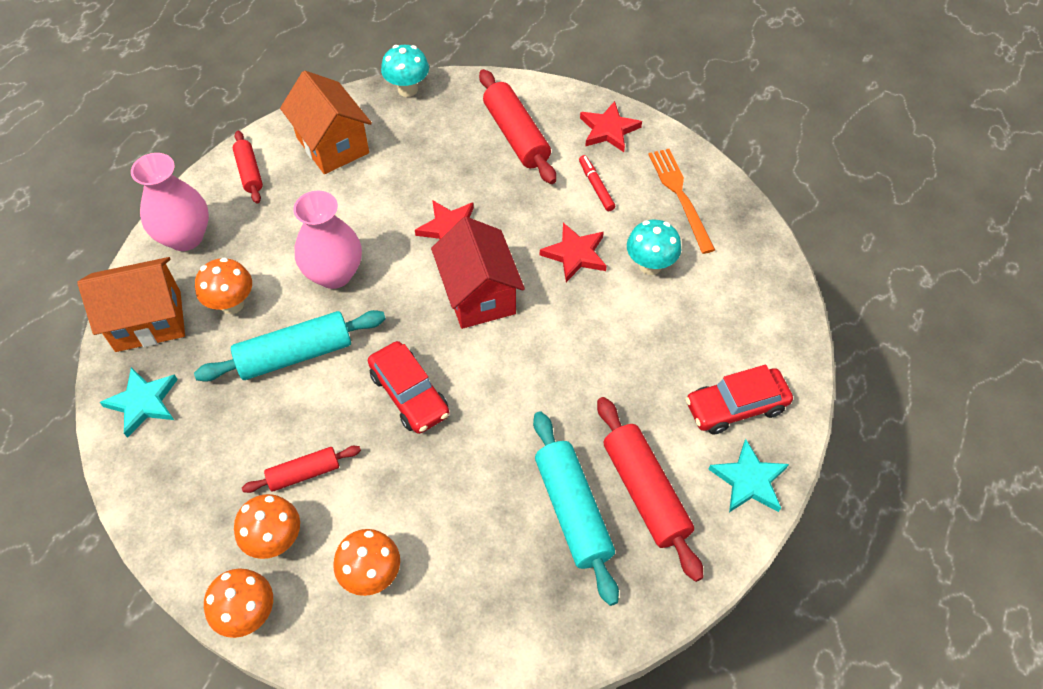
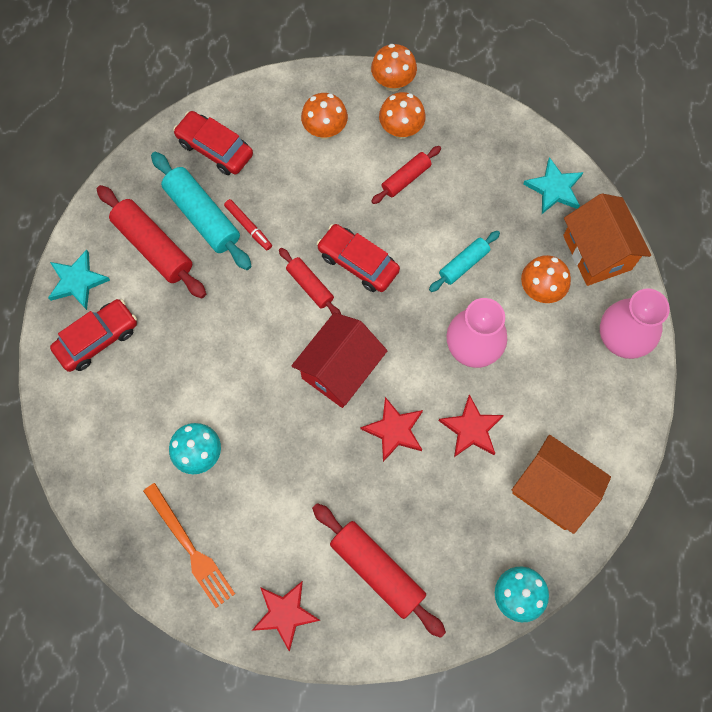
camera: 160 degrees right, 15 degrees up
(148, 321) = (597, 252): orange house -> orange house turned 75 degrees counterclockwise
(249, 172) = (611, 428): red rolling pin -> red rolling pin (310, 286)
(295, 355) = (463, 264): turquoise rolling pin -> turquoise rolling pin, size x0.58
(479, 295) = (340, 370): red house -> red house turned 75 degrees clockwise
(527, 600) = (215, 148): none -> red car
(575, 254) = (270, 442): red star -> red star (471, 429)
(596, 186) = (275, 530): red marker -> red marker (248, 227)

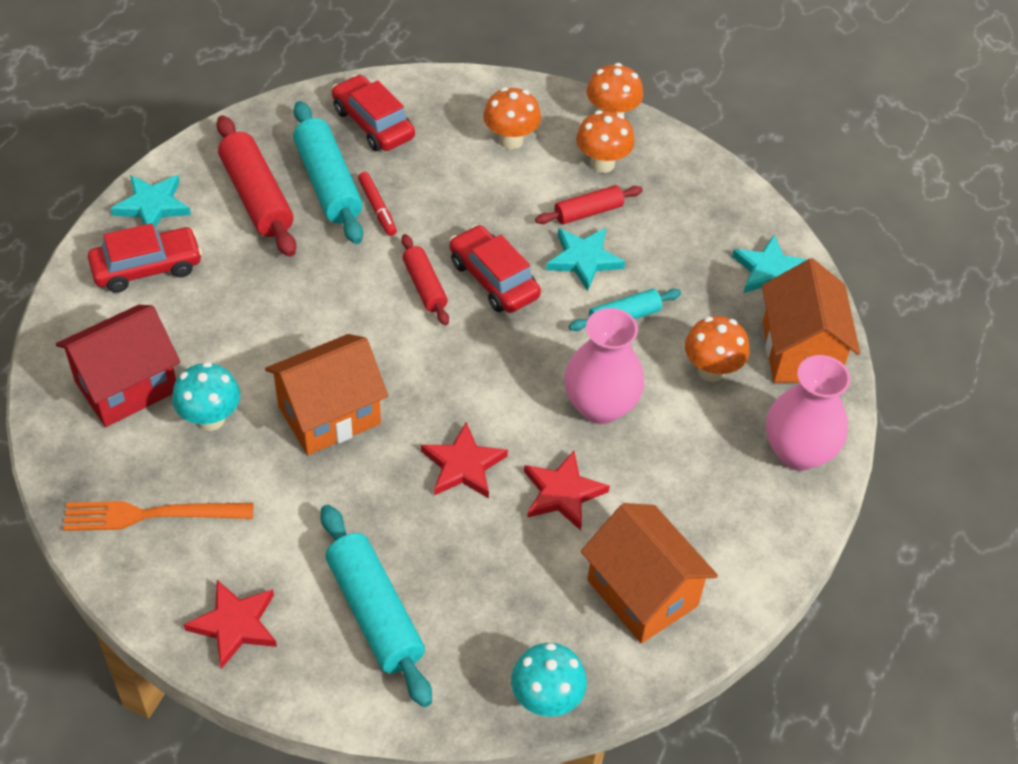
camera: 15 degrees right, 20 degrees down
(190, 548) = (151, 515): orange fork -> orange fork turned 105 degrees clockwise
(283, 421) = (329, 415): none -> orange house
(340, 370) = (423, 382): red house -> red house (126, 386)
(377, 570) = (374, 613): red rolling pin -> turquoise rolling pin
(417, 223) = (583, 259): none -> turquoise star

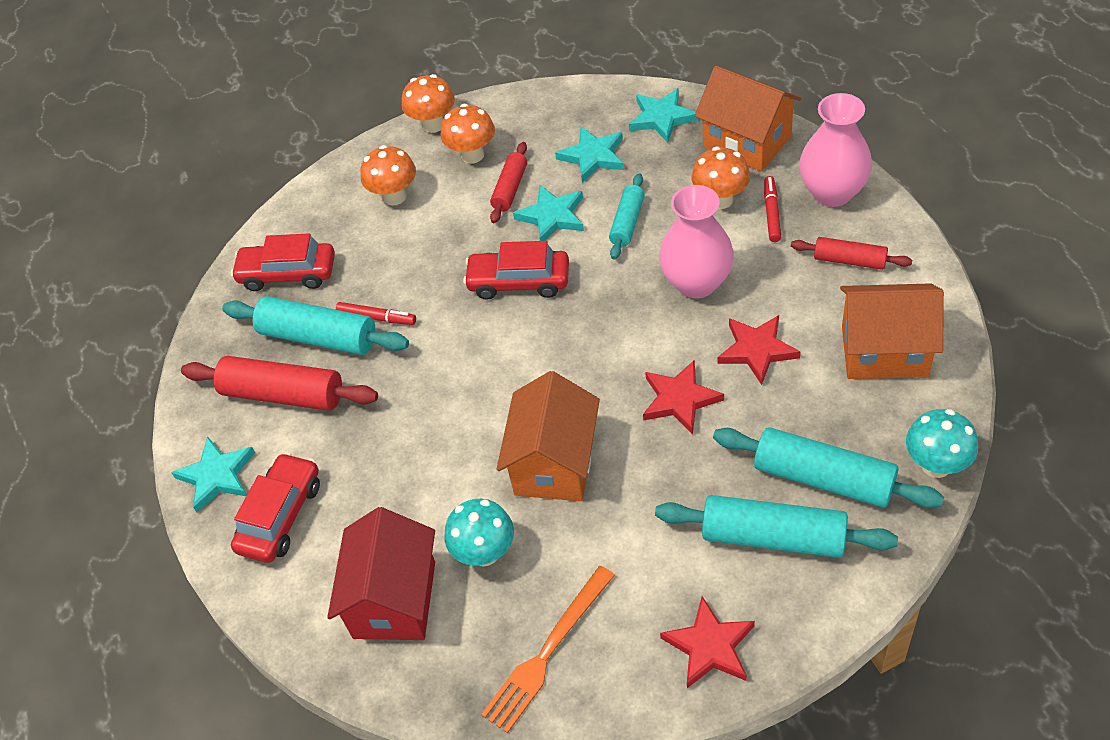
camera: 40 degrees left, 0 degrees up
(425, 286) = (484, 329): red rolling pin -> red rolling pin (849, 260)
(463, 618) = (823, 478): none -> turquoise rolling pin
(677, 248) = (593, 156): none -> turquoise star
(730, 418) = (771, 213): none -> red marker

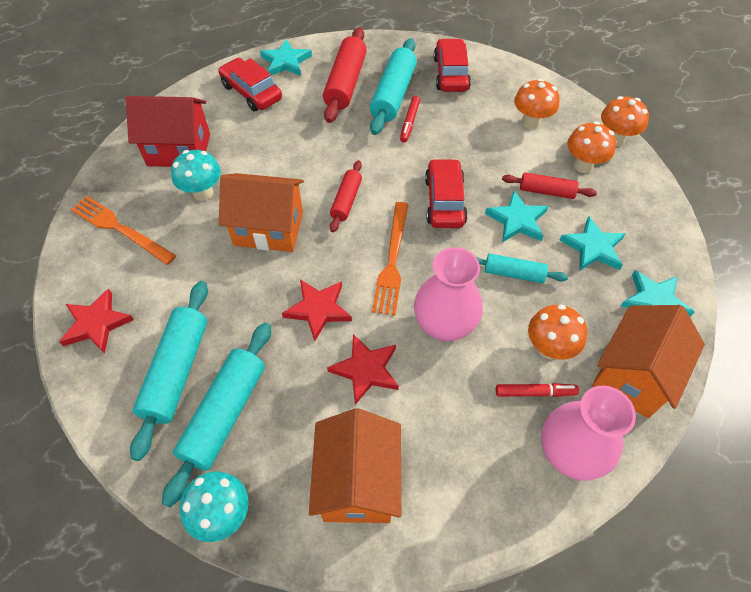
camera: 80 degrees right, 5 degrees up
(280, 516) = (251, 92): red car -> red car turned 150 degrees counterclockwise
(609, 330) = (392, 261): none -> orange fork
(849, 260) = (475, 461): red rolling pin -> red rolling pin (346, 201)

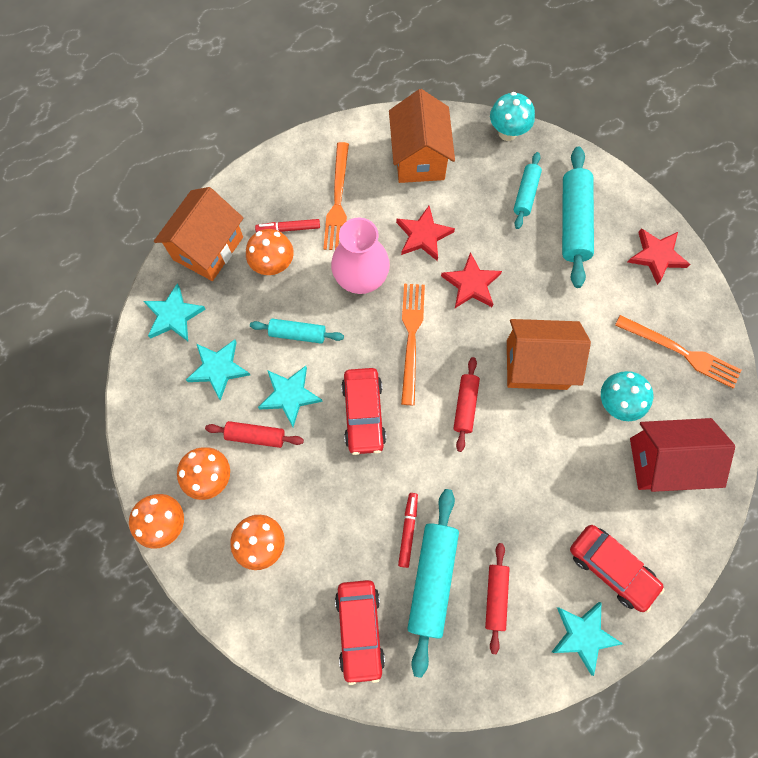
camera: 175 degrees right, 15 degrees up
(225, 414) = (526, 194): turquoise rolling pin -> turquoise rolling pin, size x0.58
(346, 83) = (495, 597): red rolling pin -> red rolling pin, size x0.58
(473, 426) = (338, 200): none -> orange fork
(569, 453) = (268, 188): pink vase -> none

